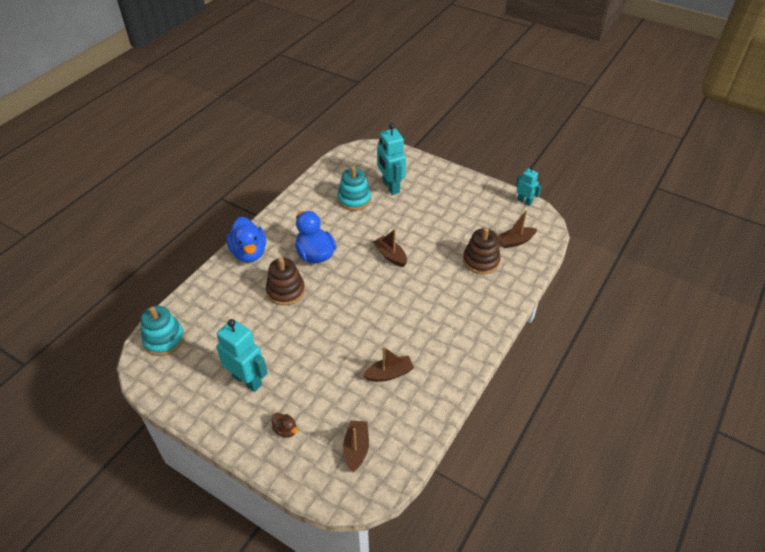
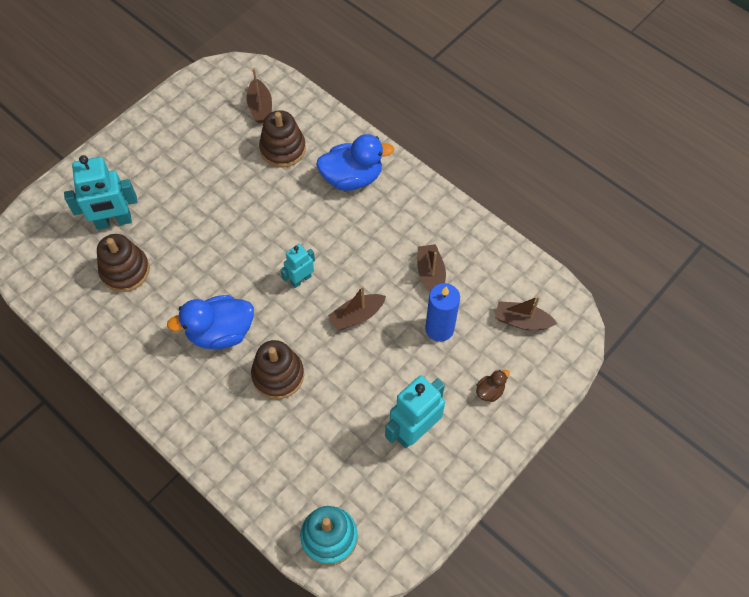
camera: 80 degrees left, 15 degrees up
(249, 253) = (193, 419): blue duck -> blue duck (352, 178)
(339, 386) = (439, 329): none -> blue candle
(354, 199) = (125, 271): turquoise stacking toy -> brown stacking toy
(390, 255) = (247, 243): brown boat -> brown boat (357, 316)
(524, 201) = (194, 80): turquoise robot -> turquoise robot (300, 279)

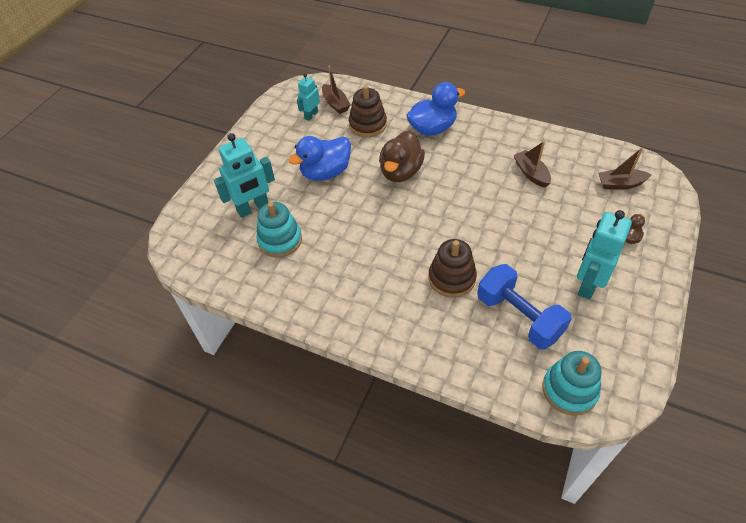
camera: 15 degrees left, 10 degrees down
(125, 271) = (280, 240): brown stacking toy -> turquoise stacking toy
(220, 332) = (385, 261): blue duck -> blue duck (325, 172)
(289, 225) = (401, 172): none -> brown duck
(300, 279) = (431, 205): turquoise robot -> turquoise robot (311, 115)
(322, 442) = (519, 317): none -> blue dumbbell
(357, 316) = (491, 217): brown boat -> none
(439, 329) = (561, 207): blue candle -> none

